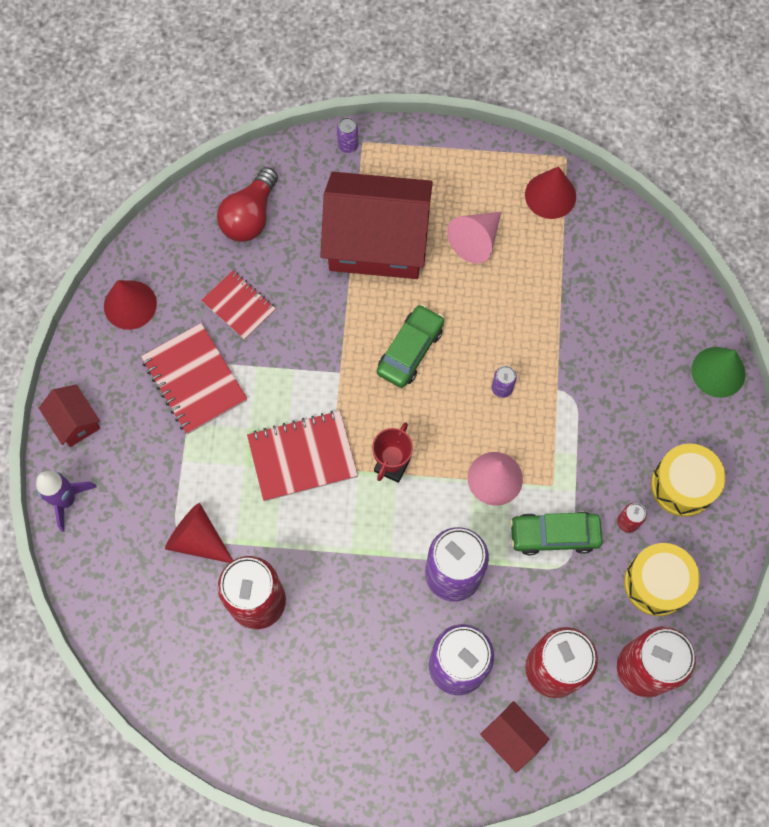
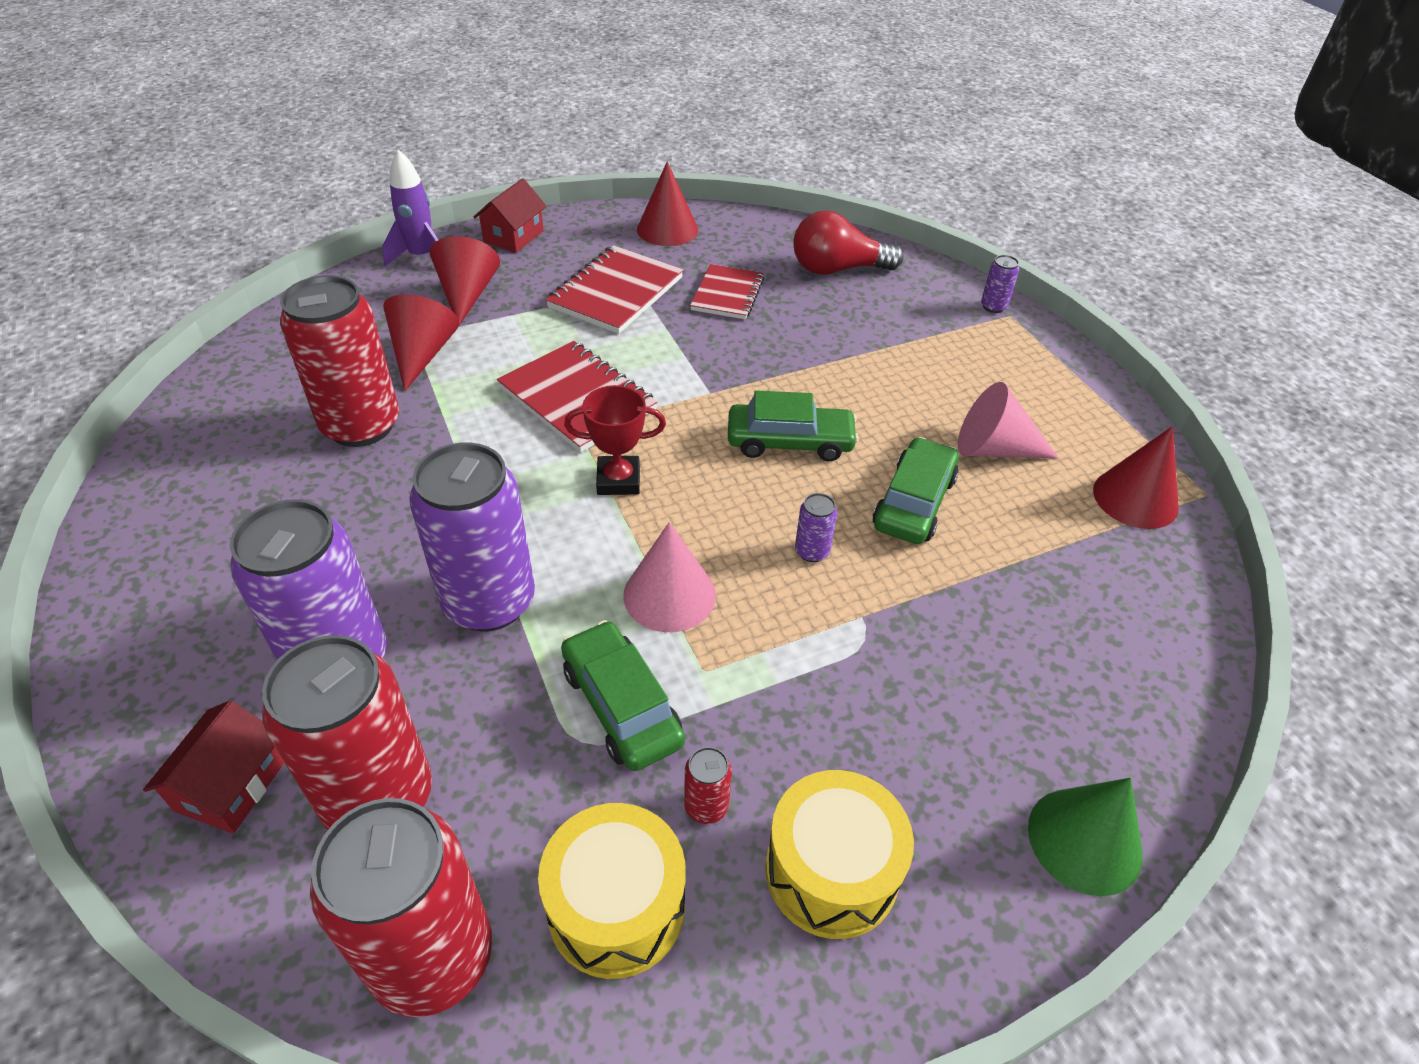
camera: 60 degrees right, 25 degrees down
(138, 484) = (467, 294): none -> red cone
(377, 242) = (903, 366): red house -> none
(494, 312) = (914, 502): none -> green car

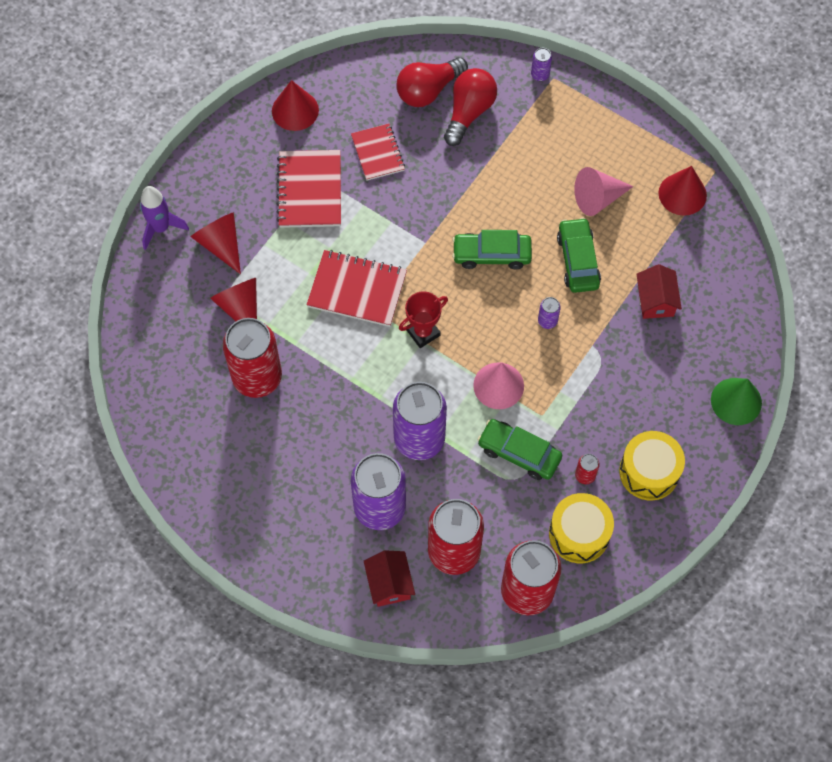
camera: 30 degrees left, 20 degrees up
(514, 236) = (201, 174): red house -> red house (655, 300)
(790, 442) = (491, 254): green car -> green car turned 150 degrees counterclockwise
(873, 303) = (469, 112): none -> red light bulb

